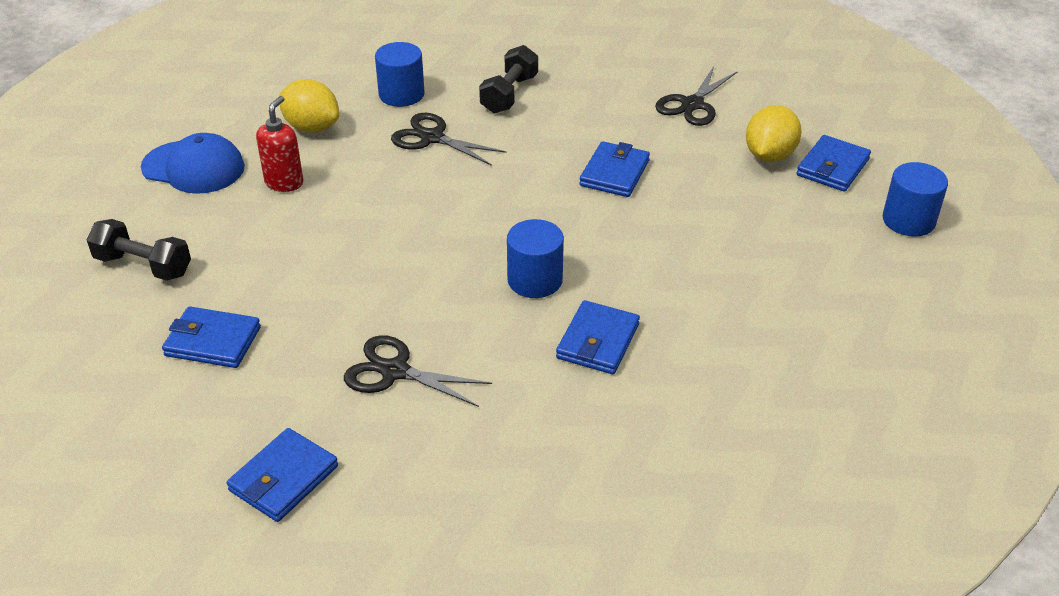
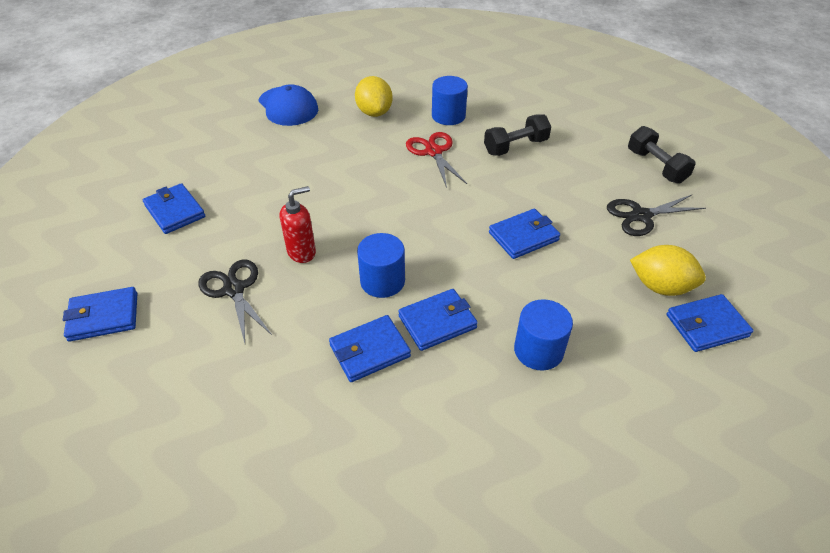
camera: 40 degrees right, 5 degrees up
(143, 266) = (199, 149): black dumbbell -> black dumbbell (656, 166)
(284, 183) = (320, 138): red soap dispenser -> red soap dispenser (302, 252)
(432, 138) = (433, 152): black scissors -> red scissors
(626, 284) = (437, 322): none -> blue wallet
(769, 155) = (660, 286): yellow lemon -> yellow lemon turned 45 degrees clockwise
(908, 220) = (729, 412): blue cylinder -> blue cylinder (538, 350)

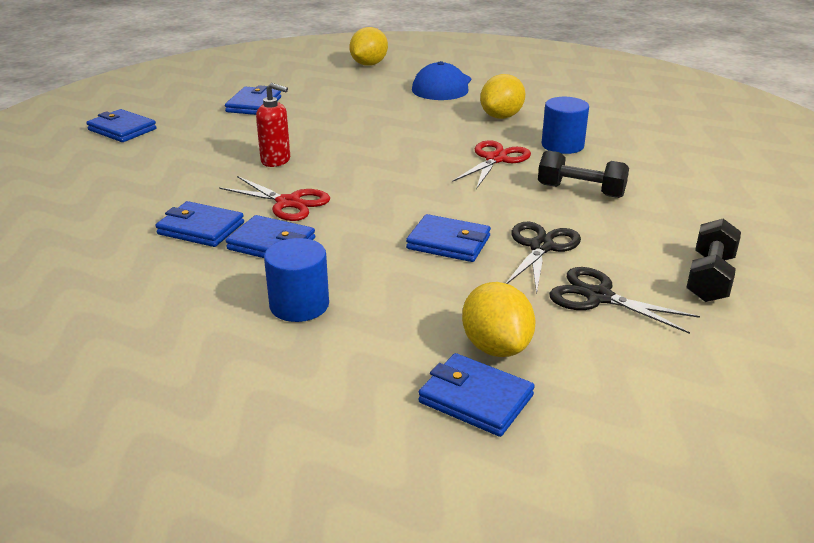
camera: 50 degrees right, 15 degrees down
(191, 114) = (369, 64): none -> yellow lemon
(234, 289) = (201, 155): black scissors -> black scissors (541, 247)
(382, 281) = (288, 203): blue cylinder -> red scissors

